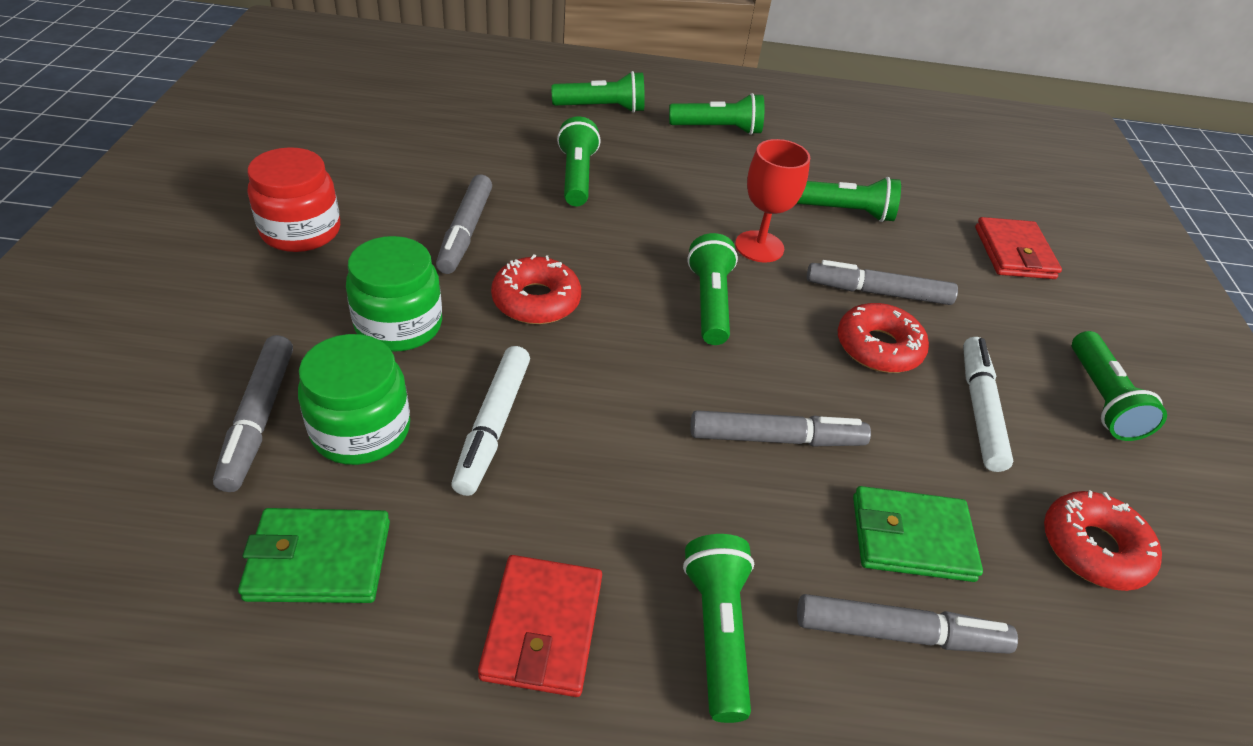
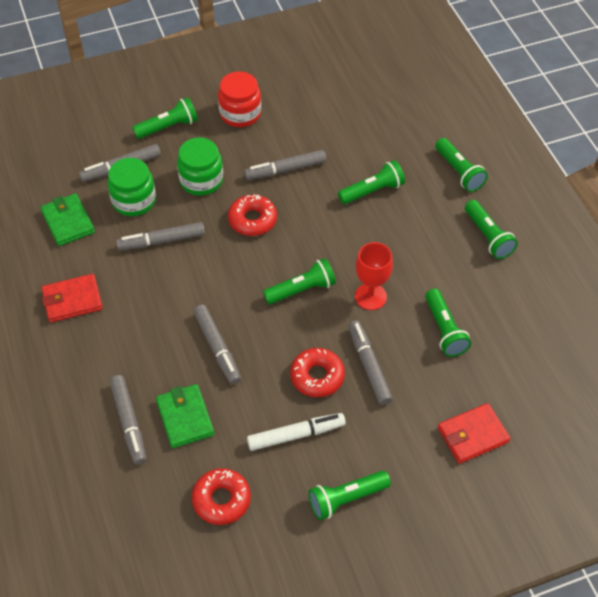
camera: 70 degrees right, 10 degrees up
(493, 426) = (161, 241): white marker -> grey marker
(716, 631) = (98, 356): green flashlight -> green flashlight (168, 127)

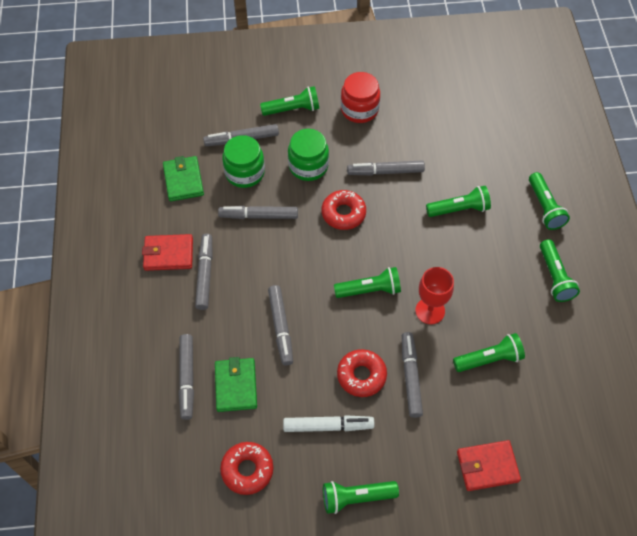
camera: 15 degrees right, 5 degrees up
(118, 312) = (205, 274): none -> grey marker
(444, 330) = (489, 359): green flashlight -> green flashlight turned 105 degrees counterclockwise

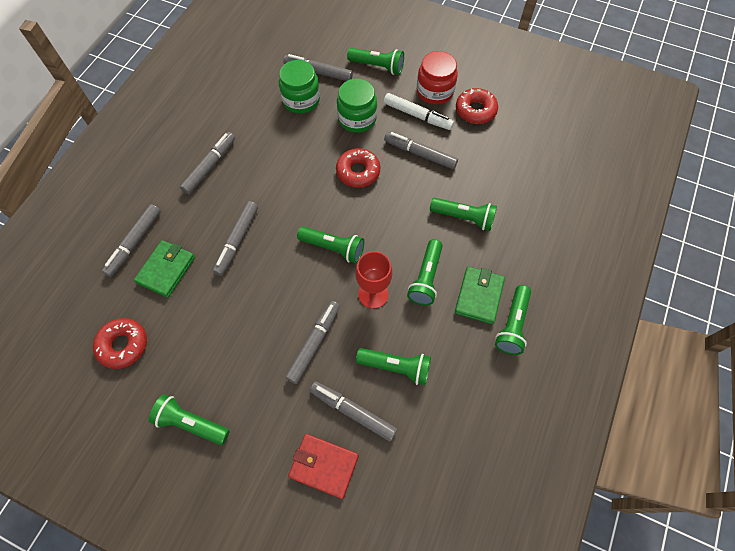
camera: 30 degrees right, 5 degrees up
(168, 254) = (194, 136): red wallet -> none
(183, 180) = (249, 84): green wallet -> green wallet (479, 296)
(258, 216) = (286, 140): grey marker -> grey marker (352, 412)
(328, 426) = (213, 346): white marker -> white marker (417, 115)
(361, 375) = (273, 318): red donut -> red donut (475, 110)
(545, 207) = (547, 256): green flashlight -> green flashlight (426, 278)

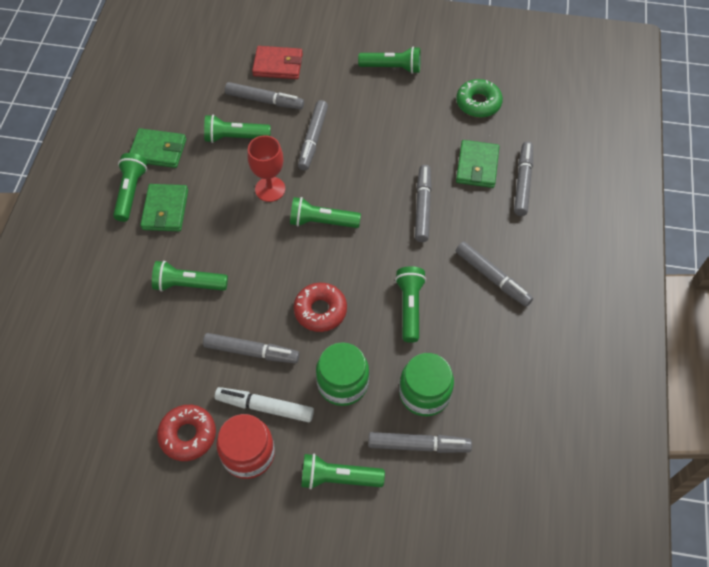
camera: 165 degrees right, 5 degrees down
(123, 345) = (478, 103): red donut -> green donut
(210, 166) = (492, 277): grey marker -> grey marker turned 60 degrees counterclockwise
(426, 278) = (220, 214): green flashlight -> green flashlight (409, 307)
(481, 371) = (158, 150): none -> green wallet

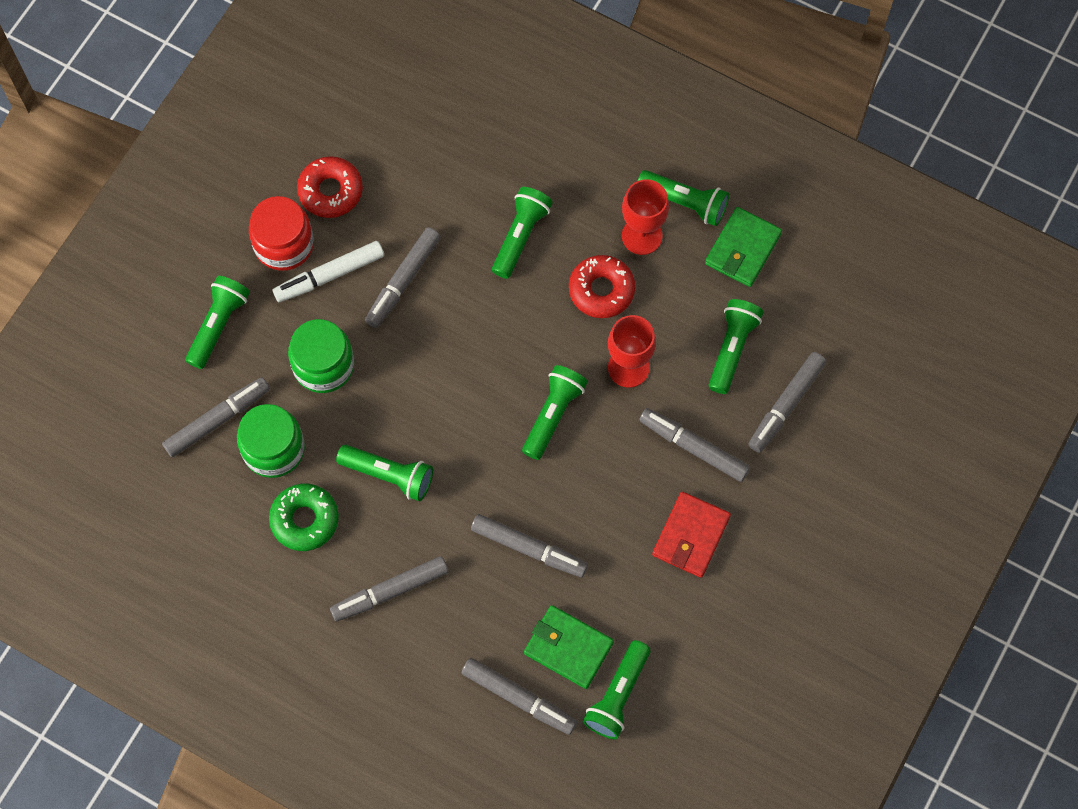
camera: 110 degrees right, 10 degrees up
(165, 210) = (642, 236): green wallet -> red goblet
(265, 407) = (329, 276): white marker -> white marker turned 150 degrees counterclockwise
(278, 65) = (849, 443): red wallet -> red wallet (691, 536)
(320, 310) = (426, 372): red donut -> red donut (601, 290)
(392, 67) = (790, 602): green flashlight -> green flashlight (618, 695)
(418, 445) = (217, 420): grey marker -> grey marker turned 150 degrees counterclockwise
(478, 103) = (680, 699): green donut -> green donut (305, 520)

